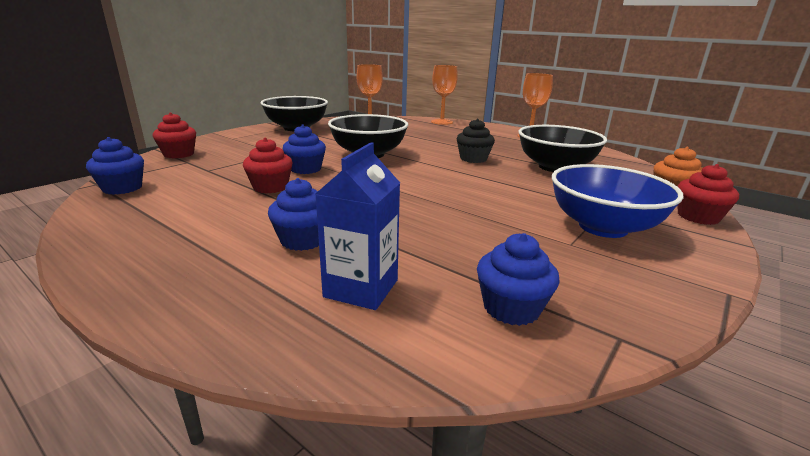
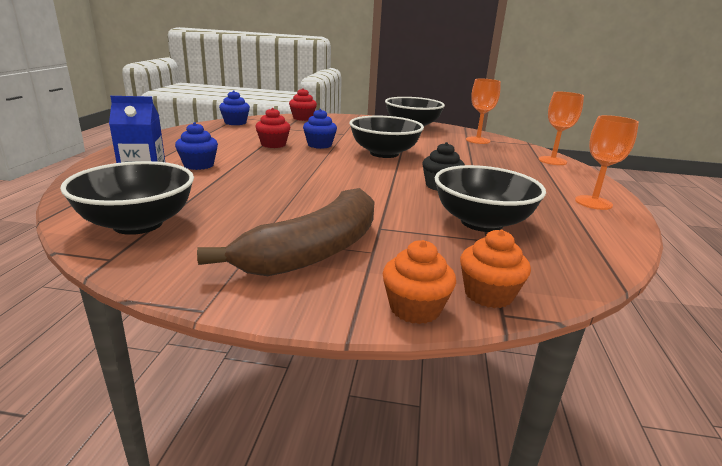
camera: 60 degrees right, 0 degrees up
(511, 308) = (138, 224): blue cupcake -> black bowl
(603, 227) = (315, 251): blue bowl -> brown banana
(698, 217) = (415, 308): red cupcake -> orange cupcake

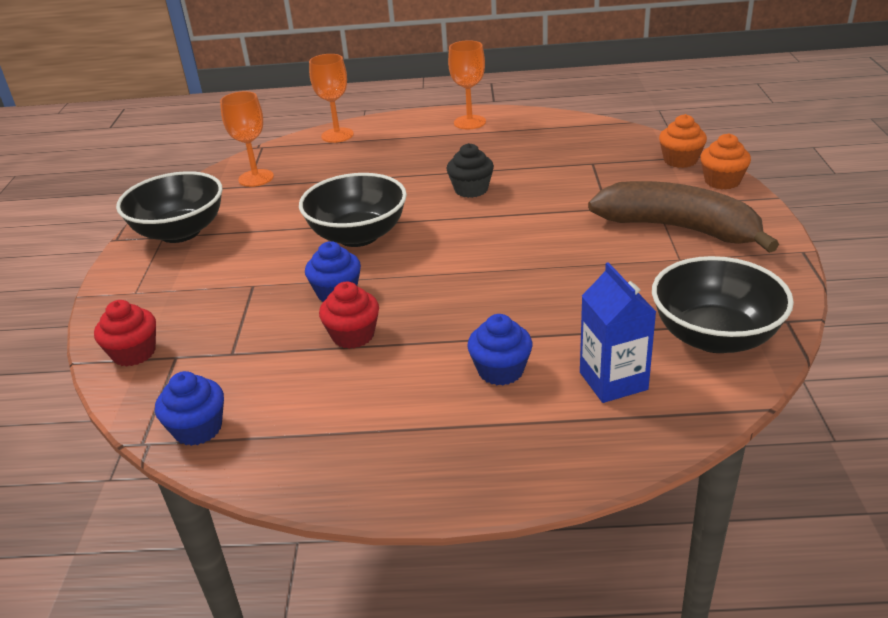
camera: 95 degrees left, 10 degrees up
(481, 222) = (557, 166): black bowl -> none

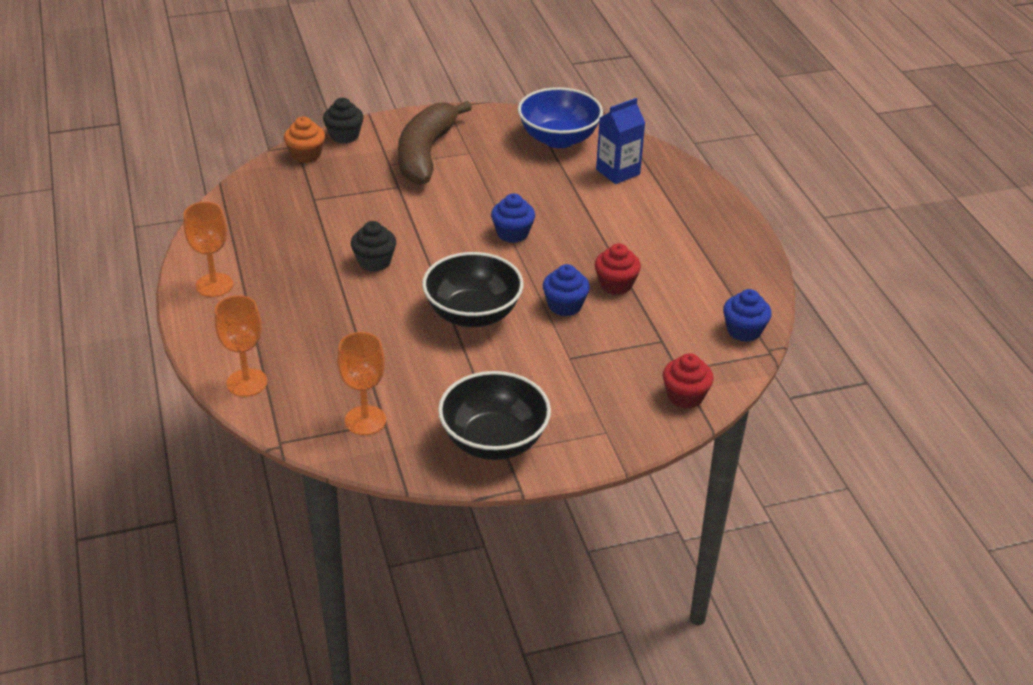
camera: 110 degrees left, 5 degrees up
(500, 370) = (626, 214): blue cupcake -> blue cupcake (512, 233)
(714, 336) = (558, 139): black bowl -> blue bowl
(722, 181) = (344, 135): orange cupcake -> black cupcake

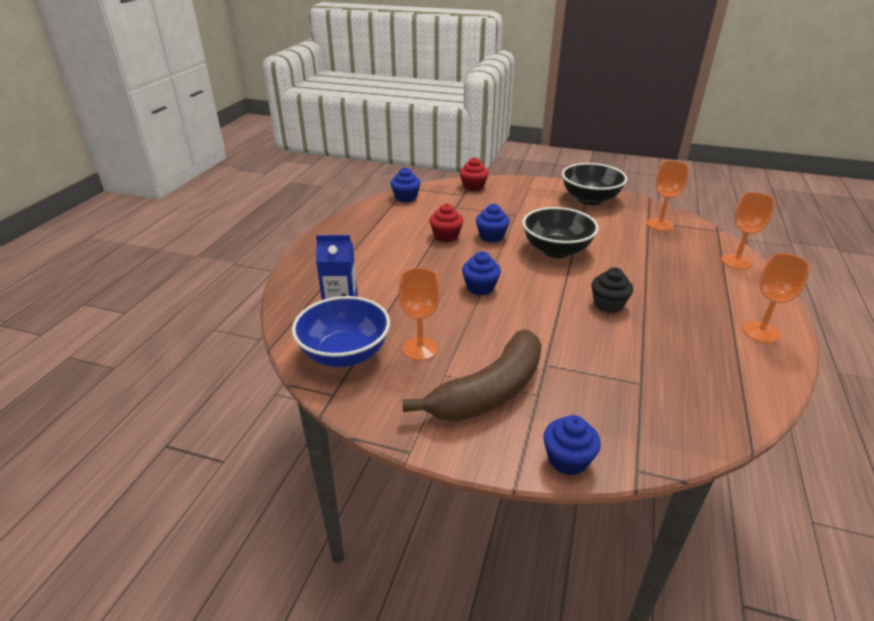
camera: 145 degrees left, 5 degrees down
(306, 155) = (630, 448): orange cupcake -> none
(344, 135) = (567, 459): black cupcake -> blue cupcake
(506, 162) = (420, 349): none -> orange goblet

